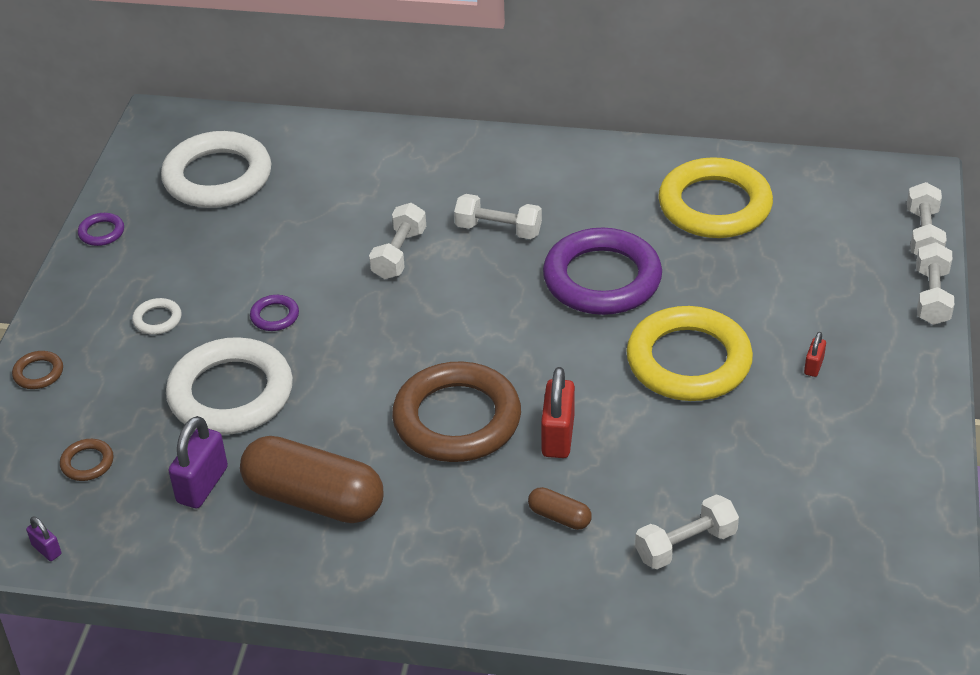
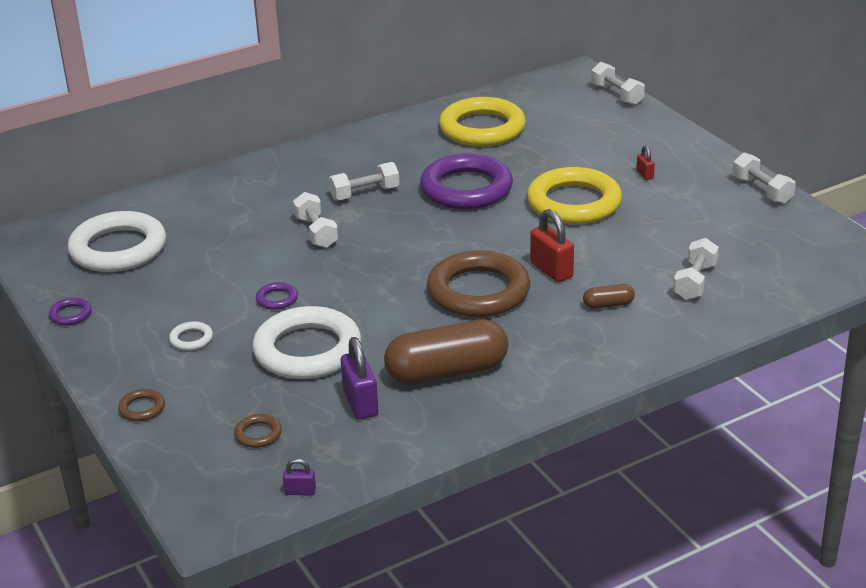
camera: 40 degrees left, 10 degrees down
(932, 296) = (661, 119): white dumbbell -> white dumbbell (762, 190)

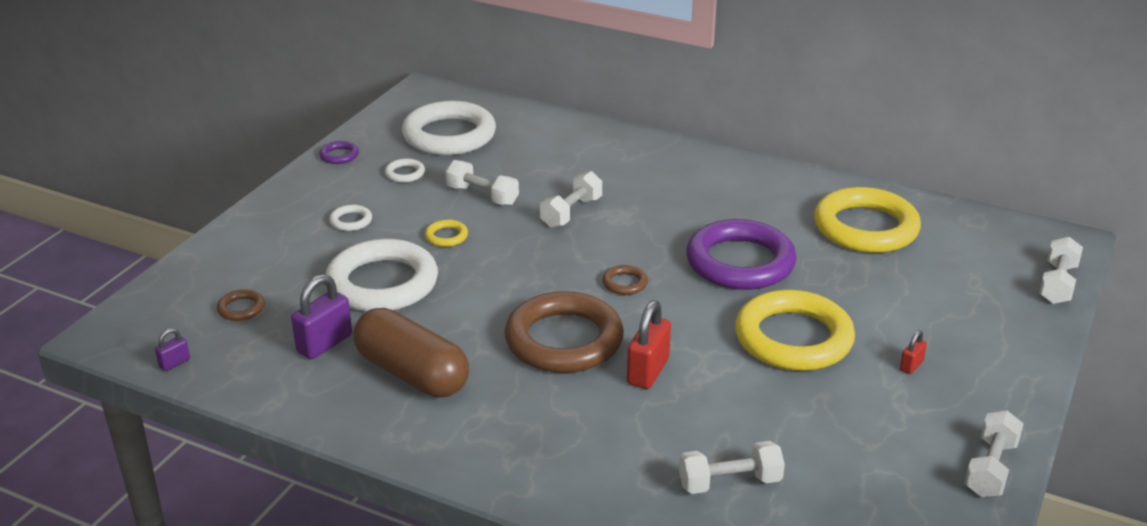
camera: 55 degrees right, 0 degrees up
(142, 408) = (238, 239): brown ring -> brown ring (625, 283)
(151, 289) = (405, 173): none -> white ring
(277, 299) = (446, 236): purple ring -> yellow ring
(300, 491) = (174, 363): purple padlock -> purple padlock turned 75 degrees clockwise
(365, 193) = (664, 211): white dumbbell -> white dumbbell (482, 196)
(608, 305) = (621, 434): brown capsule -> none

